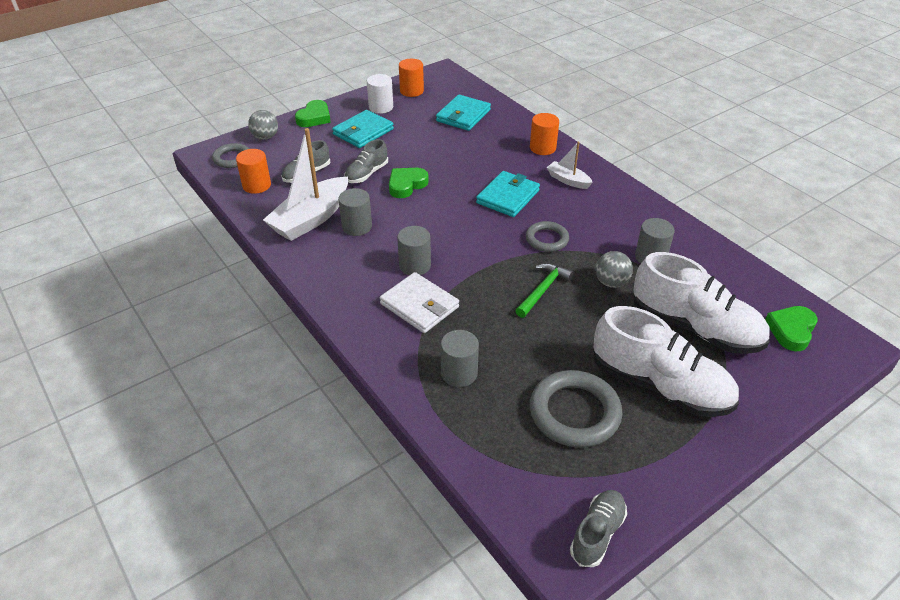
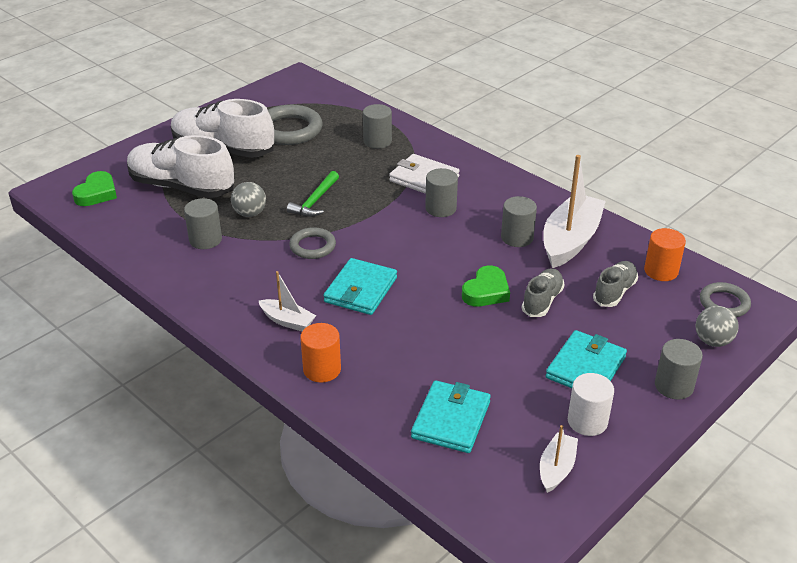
camera: 170 degrees right, 5 degrees down
(314, 117) = (674, 386): green heart -> grey cylinder
(411, 91) = (556, 468): orange cylinder -> white boat
(597, 533) = (278, 85): grey shoe -> none

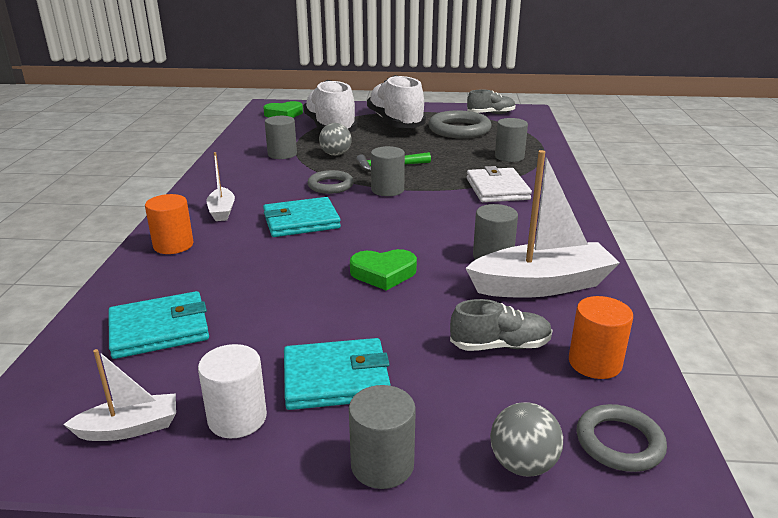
camera: 50 degrees right, 10 degrees down
(440, 208) = (469, 210): grey cylinder -> grey cylinder (387, 190)
(542, 301) = (414, 307): grey shoe -> grey shoe (491, 114)

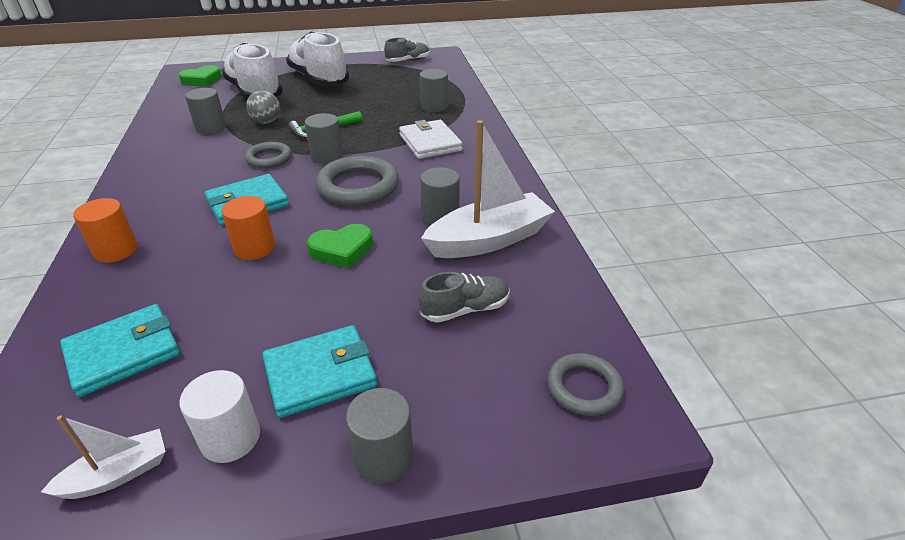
camera: 15 degrees left, 10 degrees up
(222, 211) = (161, 202): white boat -> none
(459, 129) = (382, 81): grey ring -> grey ring (358, 186)
(522, 464) = (508, 427): grey ball -> none
(594, 363) = (549, 312): orange cylinder -> orange cylinder (254, 248)

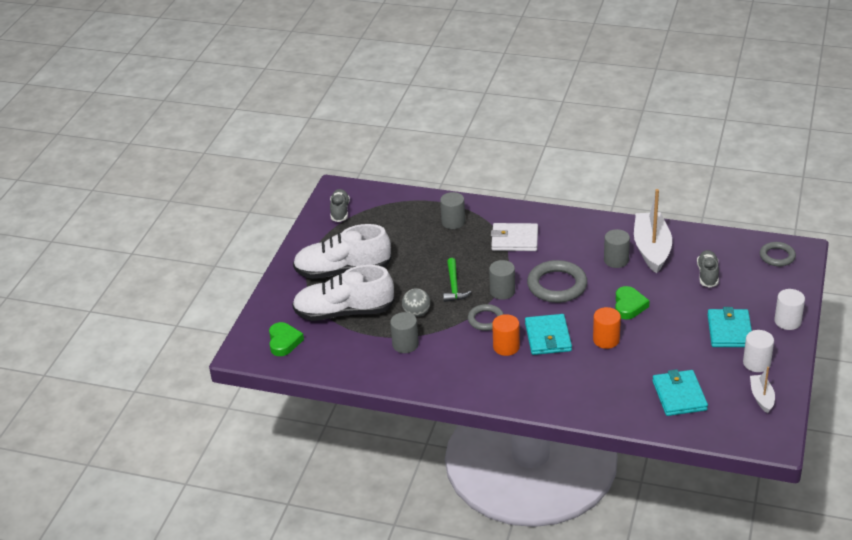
camera: 60 degrees left, 0 degrees up
(116, 250) = (573, 398): orange cylinder -> orange cylinder (506, 347)
(383, 457) = (787, 321): grey cylinder -> white cylinder

